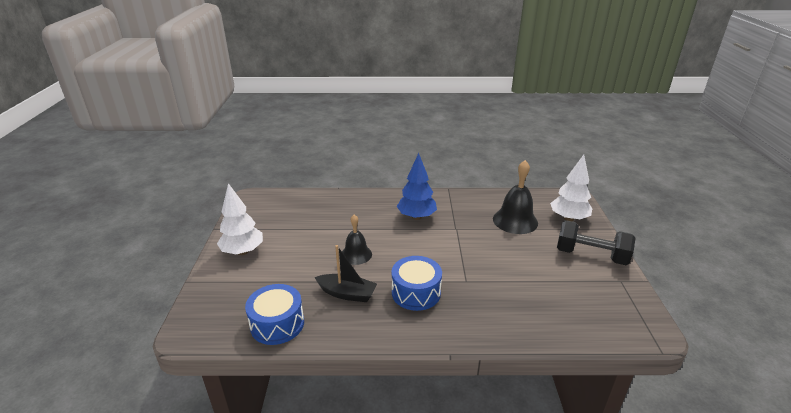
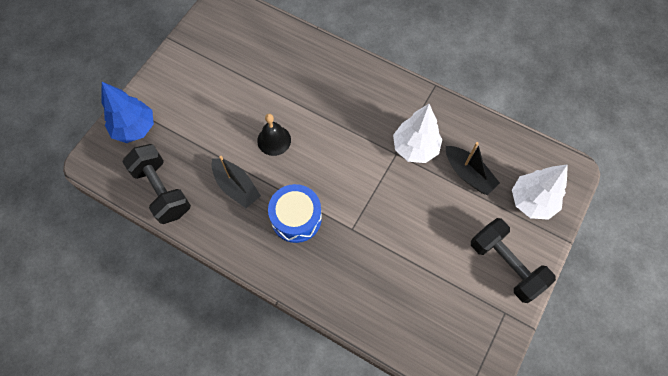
camera: 30 degrees right, 35 degrees up
(243, 251) = (177, 84): white tree -> white tree (415, 148)
(277, 324) = (162, 191): blue drum -> black dumbbell
(416, 217) = (367, 115): blue tree -> blue tree (135, 128)
(515, 221) = (468, 174): black bell -> black boat

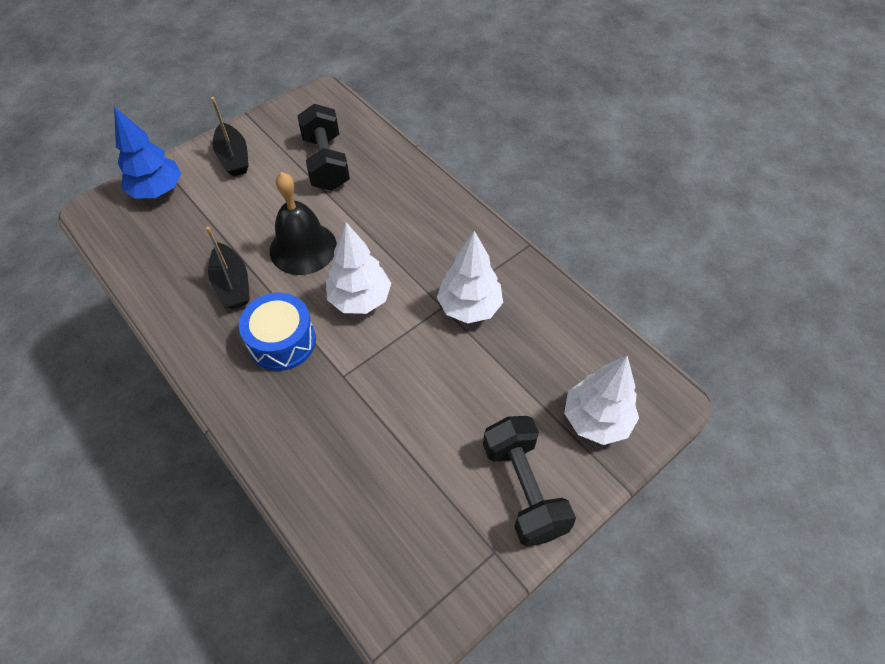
camera: 20 degrees right, 10 degrees down
(162, 191) = (148, 263): black dumbbell -> black dumbbell (326, 163)
(274, 140) = (303, 248): black bell -> black bell, size x1.55
(336, 167) = (360, 299): none -> white tree
(468, 174) = (524, 359): black boat -> black boat (234, 157)

